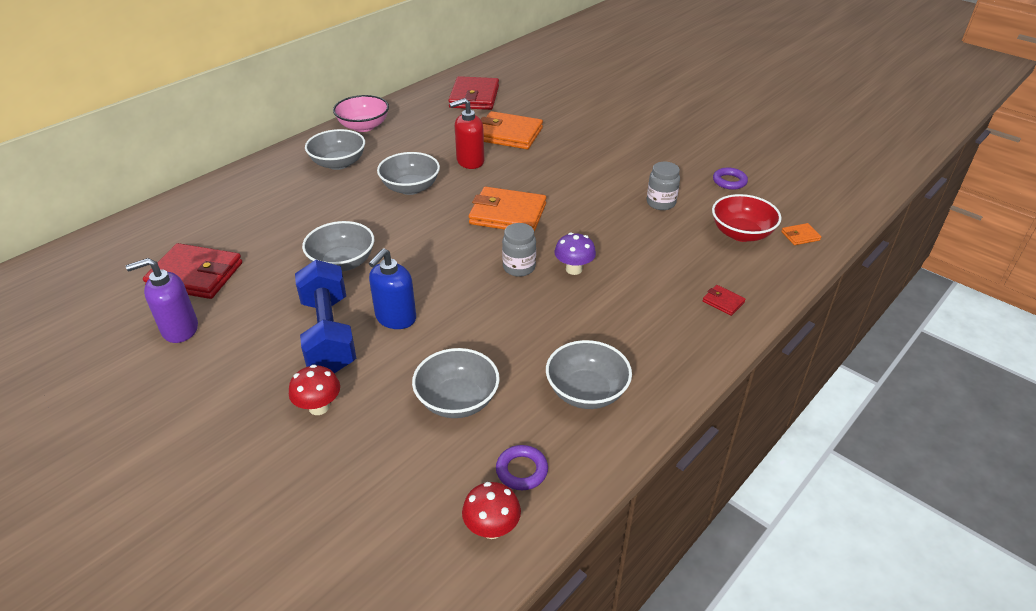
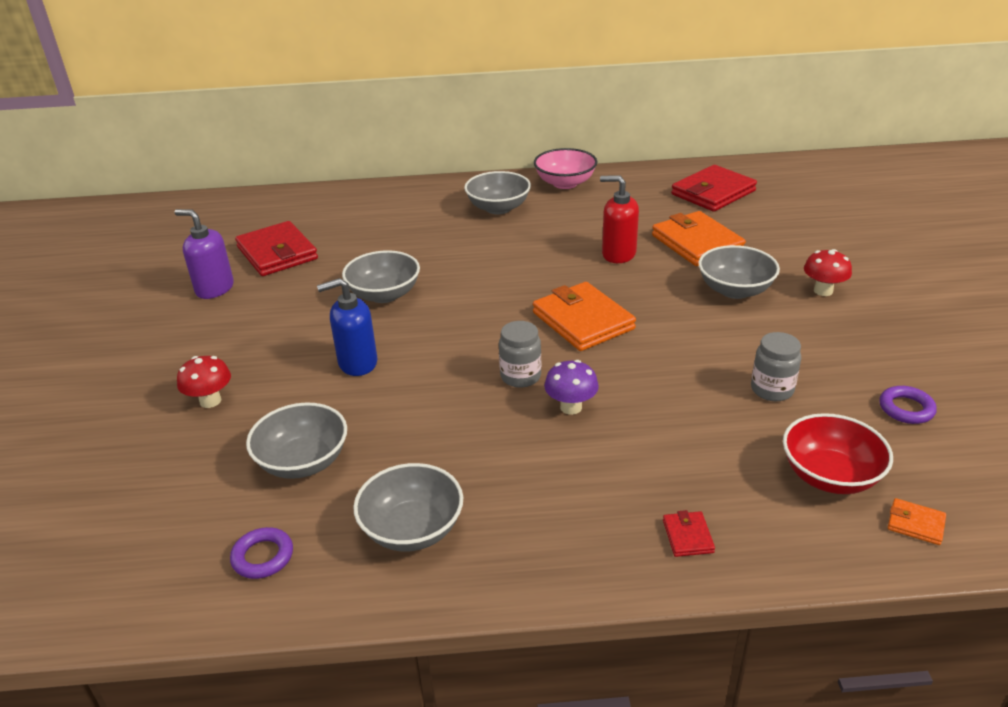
camera: 45 degrees right, 5 degrees down
(328, 334) = (295, 347): blue dumbbell -> none
(410, 188) = (528, 255): grey bowl -> grey bowl (735, 290)
(492, 528) = (176, 585): red mushroom -> red mushroom (823, 291)

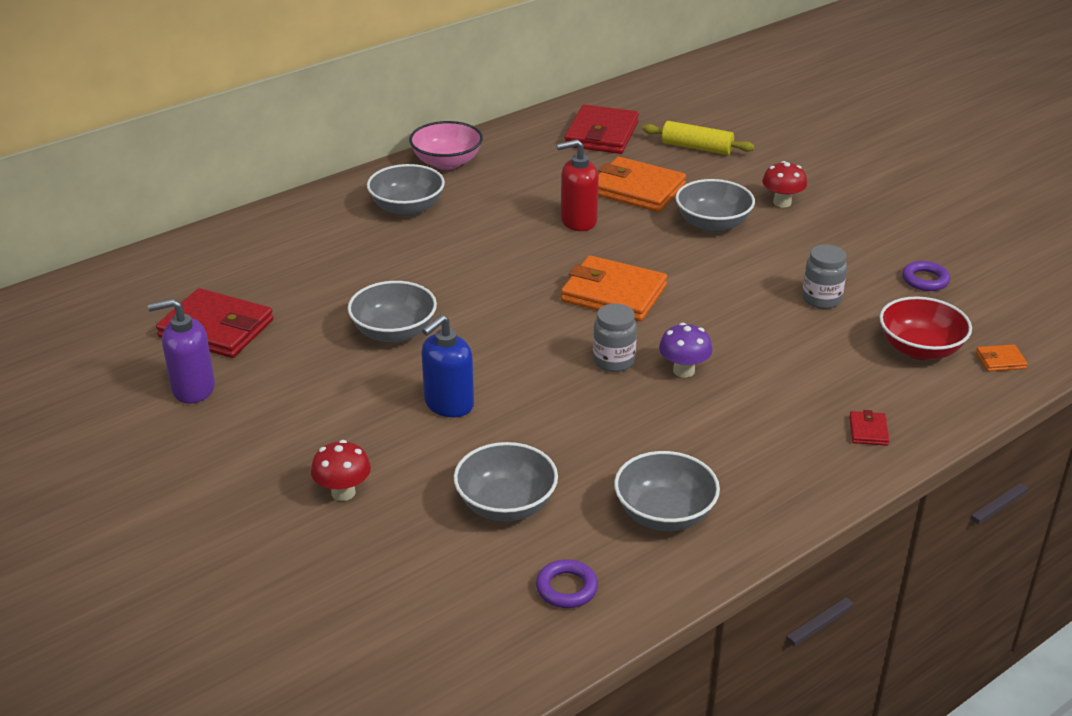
camera: 35 degrees left, 0 degrees up
(687, 536) = (868, 431): red wallet -> red wallet turned 45 degrees clockwise
(788, 223) = (697, 147): none -> yellow rolling pin

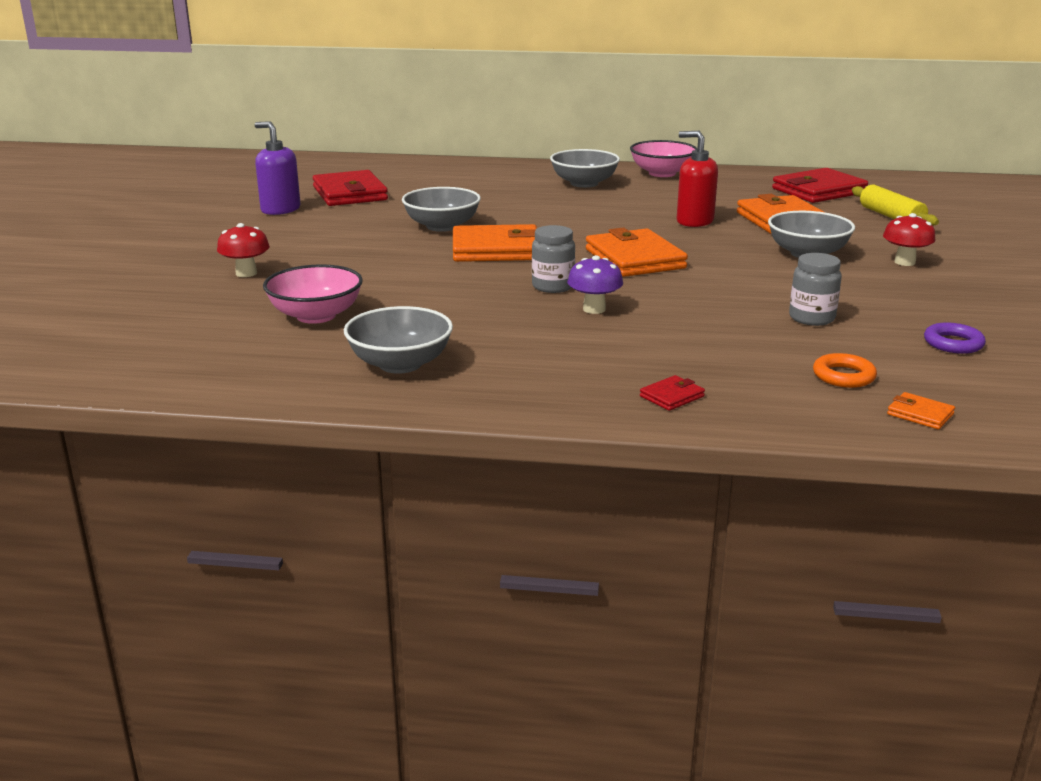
camera: 45 degrees right, 10 degrees down
(448, 404) = (395, 264): blue soap dispenser -> none
(494, 339) = (496, 250): none -> orange wallet
(506, 505) = (316, 316): grey bowl -> pink bowl
(566, 588) = (253, 365): purple ring -> none
(920, 349) = (843, 376): red bowl -> orange ring

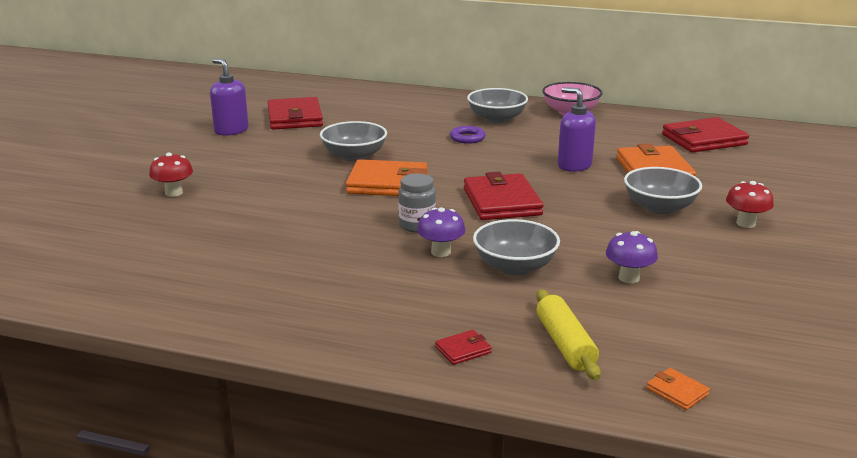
camera: 10 degrees right, 0 degrees up
(316, 316) = (208, 240): pink bowl -> none
(400, 364) = (252, 295): grey bowl -> grey bowl (515, 267)
(634, 259) = (501, 202): orange wallet -> red wallet
(694, 221) = (574, 165): red soap dispenser -> purple soap dispenser
(811, 318) = (629, 278): grey jar -> purple mushroom
(843, 376) = (627, 343): orange ring -> none
(891, 217) = (758, 172): yellow rolling pin -> yellow rolling pin (565, 344)
(953, 343) = (747, 317): purple ring -> purple ring (467, 138)

